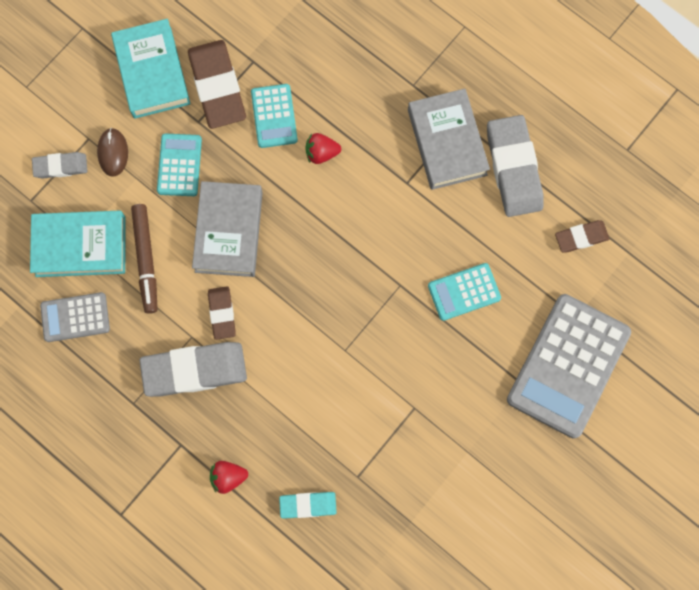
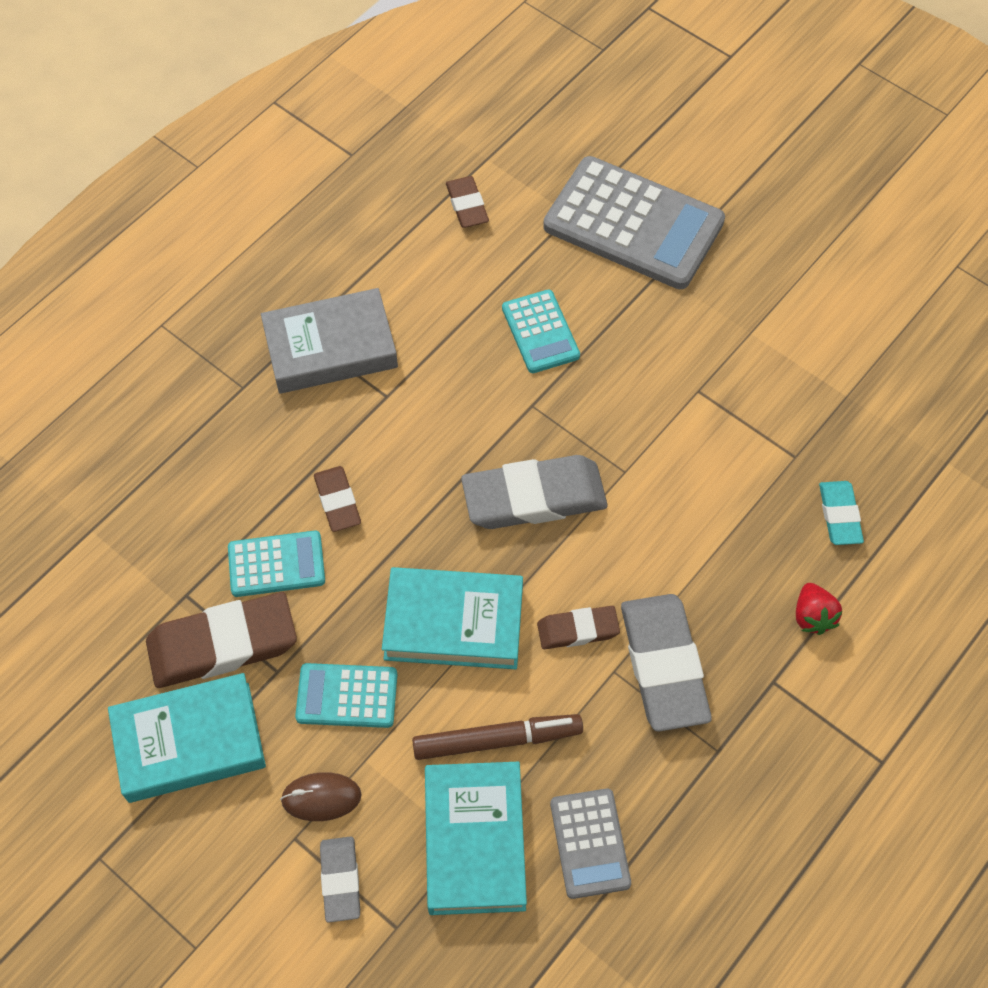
camera: 90 degrees left, 15 degrees down
(229, 231) = (453, 623): grey book -> turquoise book
(321, 153) = (337, 501): red strawberry -> brown eraser
(513, 168) = (371, 274): grey eraser -> grey eraser (534, 498)

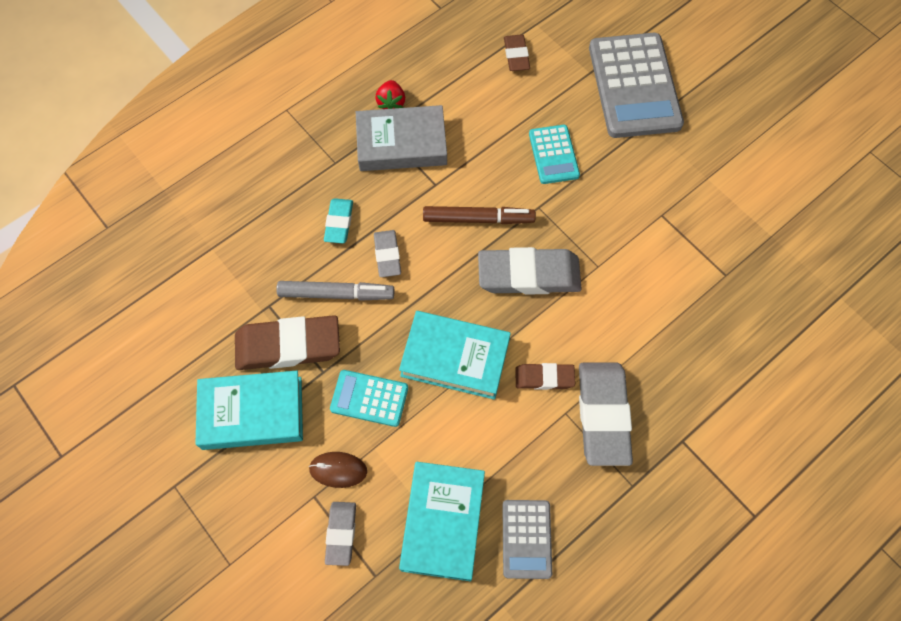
camera: 10 degrees right, 5 degrees up
(276, 564) = (336, 294): turquoise calculator -> grey marker
(337, 501) = (387, 255): brown eraser -> grey eraser
(497, 740) = (472, 449): brown marker -> brown marker (478, 219)
(633, 224) = (634, 86): grey calculator -> grey calculator turned 45 degrees clockwise
(812, 616) = (720, 397): red strawberry -> red strawberry (391, 103)
(839, 515) = (752, 324): turquoise eraser -> turquoise eraser (339, 223)

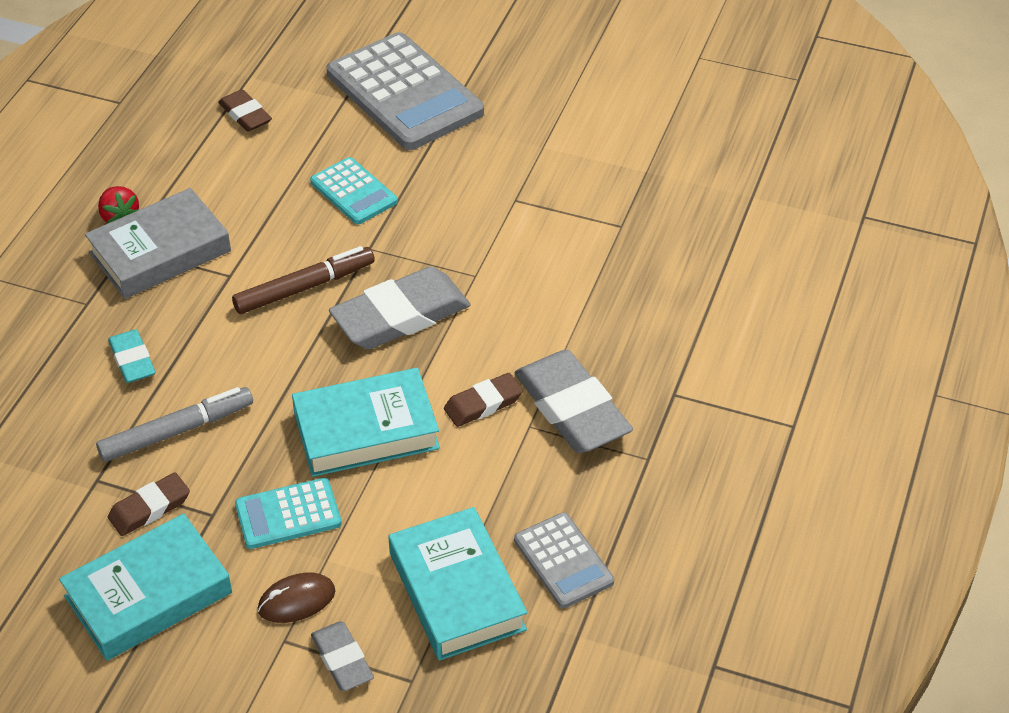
camera: 30 degrees left, 20 degrees down
(288, 345) = (149, 508): brown eraser -> brown eraser, size x0.54
(387, 255) = (216, 367): grey eraser -> none

